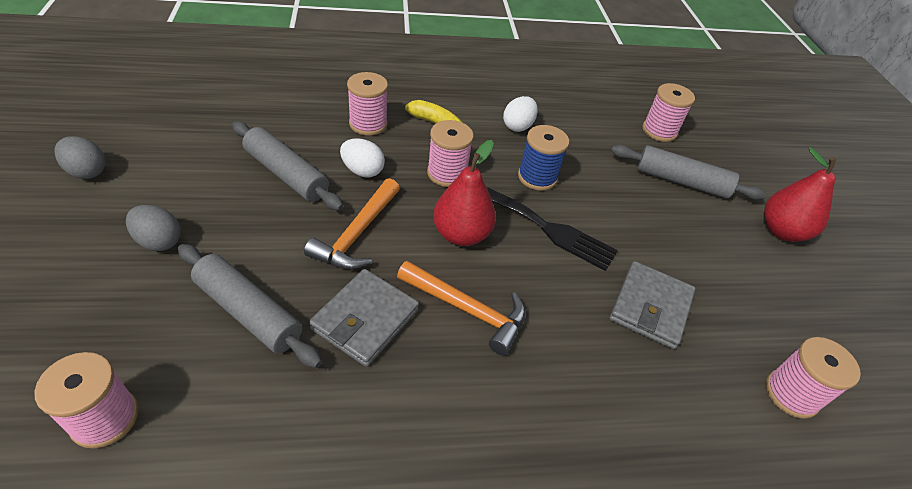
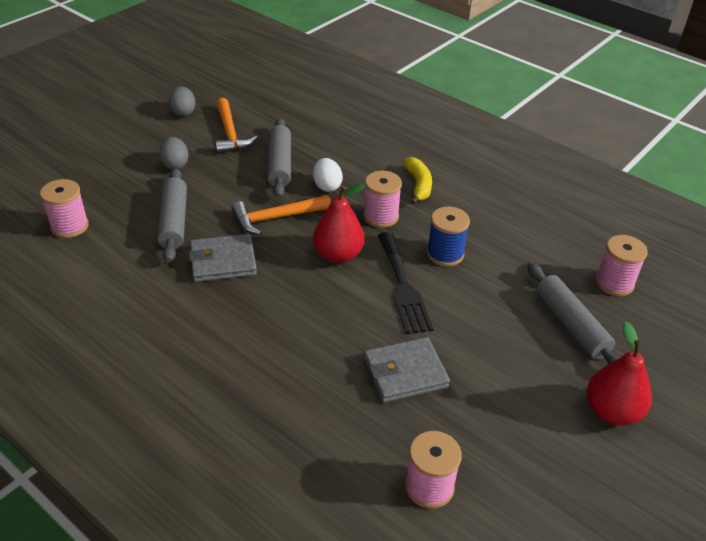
camera: 50 degrees right, 5 degrees down
(368, 124) = (370, 160): pink spool -> none
(467, 310) = (283, 294): orange hammer -> orange hammer (230, 134)
(518, 126) = (482, 215): white egg -> none

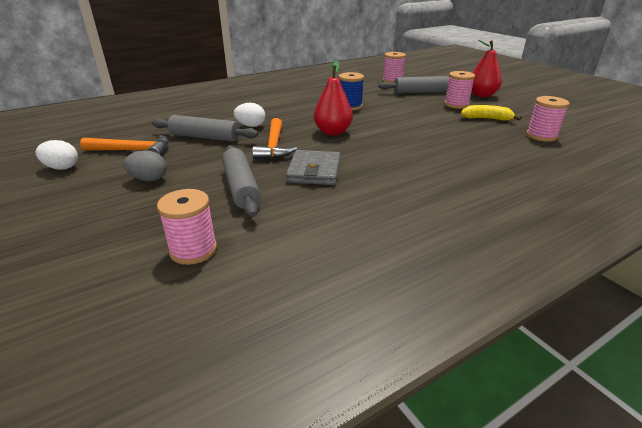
camera: 70 degrees left, 10 degrees down
(174, 221) = (241, 187): grey rolling pin -> grey rolling pin turned 60 degrees clockwise
(183, 112) = (62, 168): grey egg -> white egg
(381, 216) = (300, 116): pink spool -> pink spool (456, 105)
(403, 286) = (374, 120): black fork -> none
(405, 373) = (452, 129): grey wallet -> none
(418, 185) = (277, 103): yellow banana -> yellow banana (486, 119)

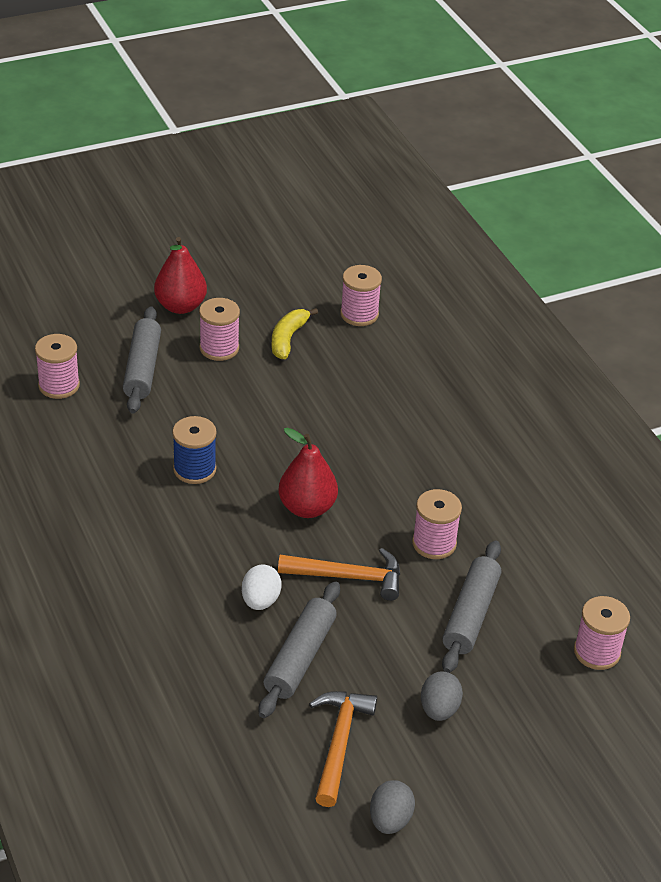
camera: 85 degrees left, 10 degrees up
(62, 168) = (390, 820): white egg -> grey egg
(241, 187) = (470, 614): grey rolling pin -> grey rolling pin turned 60 degrees counterclockwise
(314, 171) = (434, 543): grey wallet -> pink spool

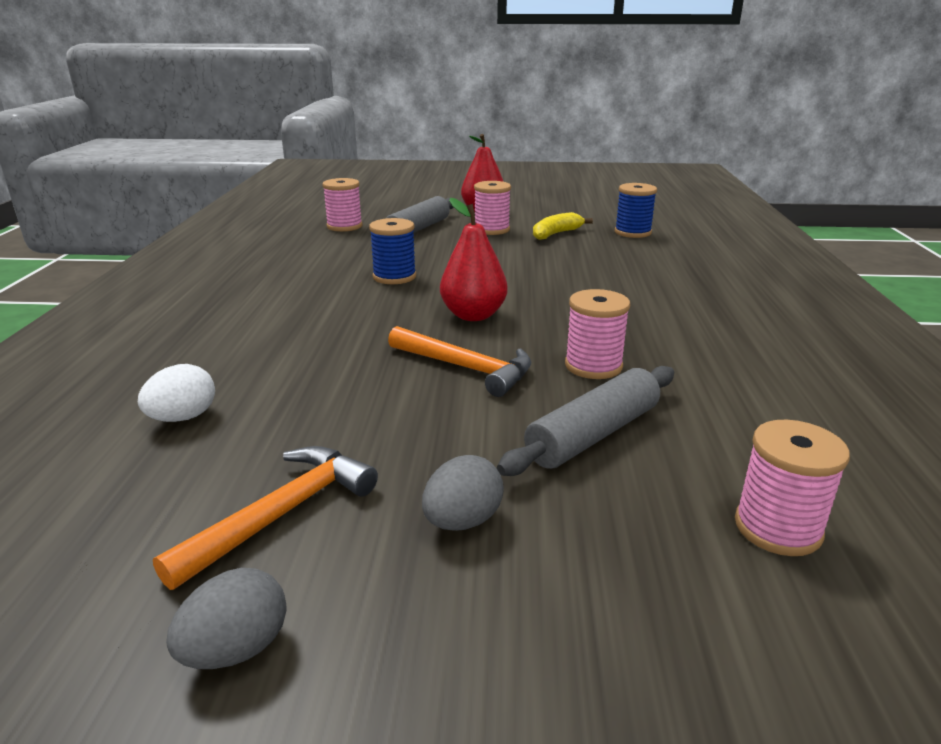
camera: 30 degrees right, 15 degrees down
(260, 601) = (349, 363): white egg -> white egg (183, 418)
(299, 657) = (335, 416): grey rolling pin -> none
(359, 314) = (632, 232): pink spool -> blue spool

